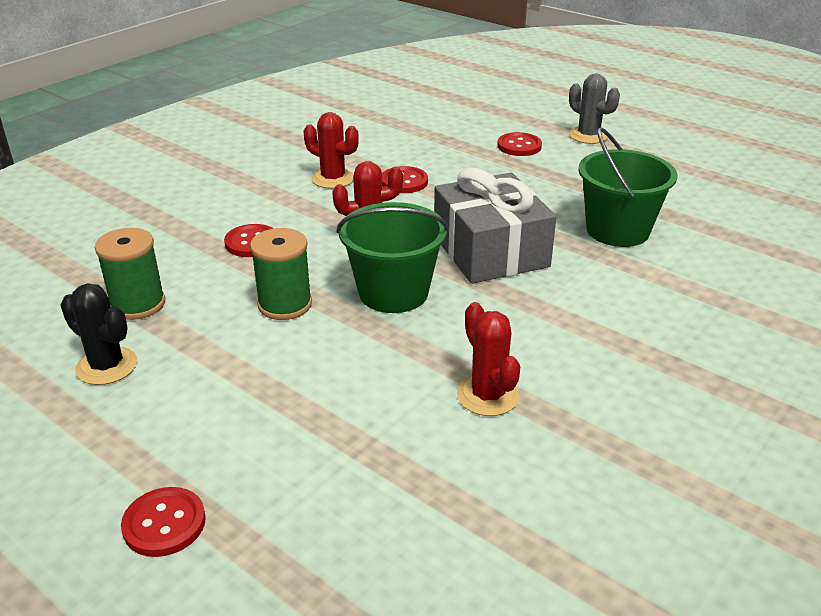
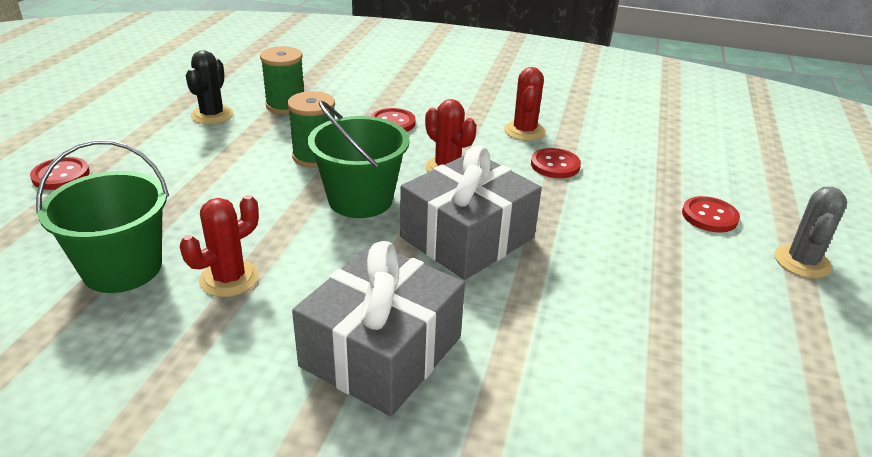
camera: 65 degrees right, 0 degrees up
(617, 230) = (582, 319): green bucket -> green bucket (122, 268)
(626, 326) = (381, 351): none -> grey gift

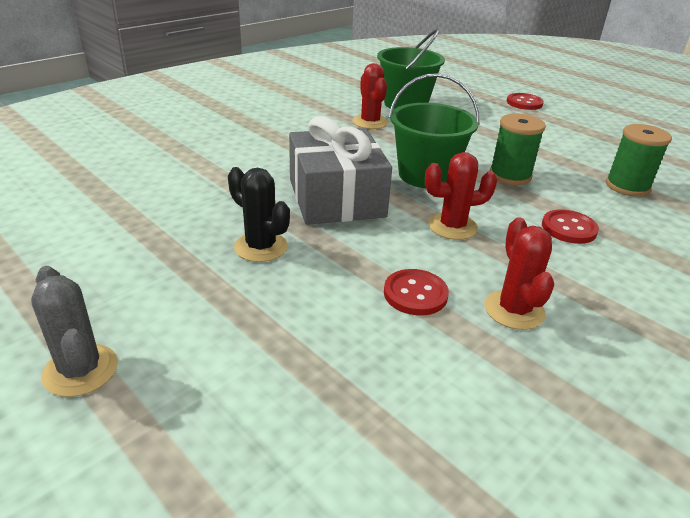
camera: 120 degrees right, 0 degrees up
(212, 115) = (610, 154): black cactus -> black cactus (261, 247)
(381, 351) = (263, 141): grey gift -> none
(524, 131) = (514, 310): red cactus -> red cactus turned 45 degrees clockwise
(709, 216) = (219, 354): red button -> none

